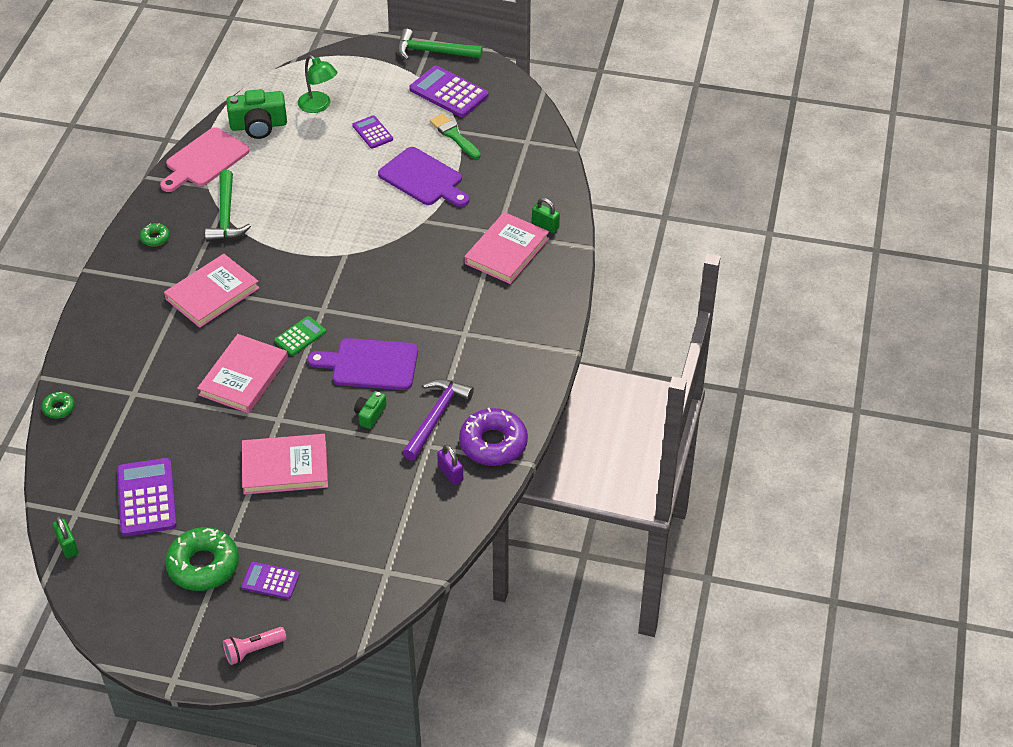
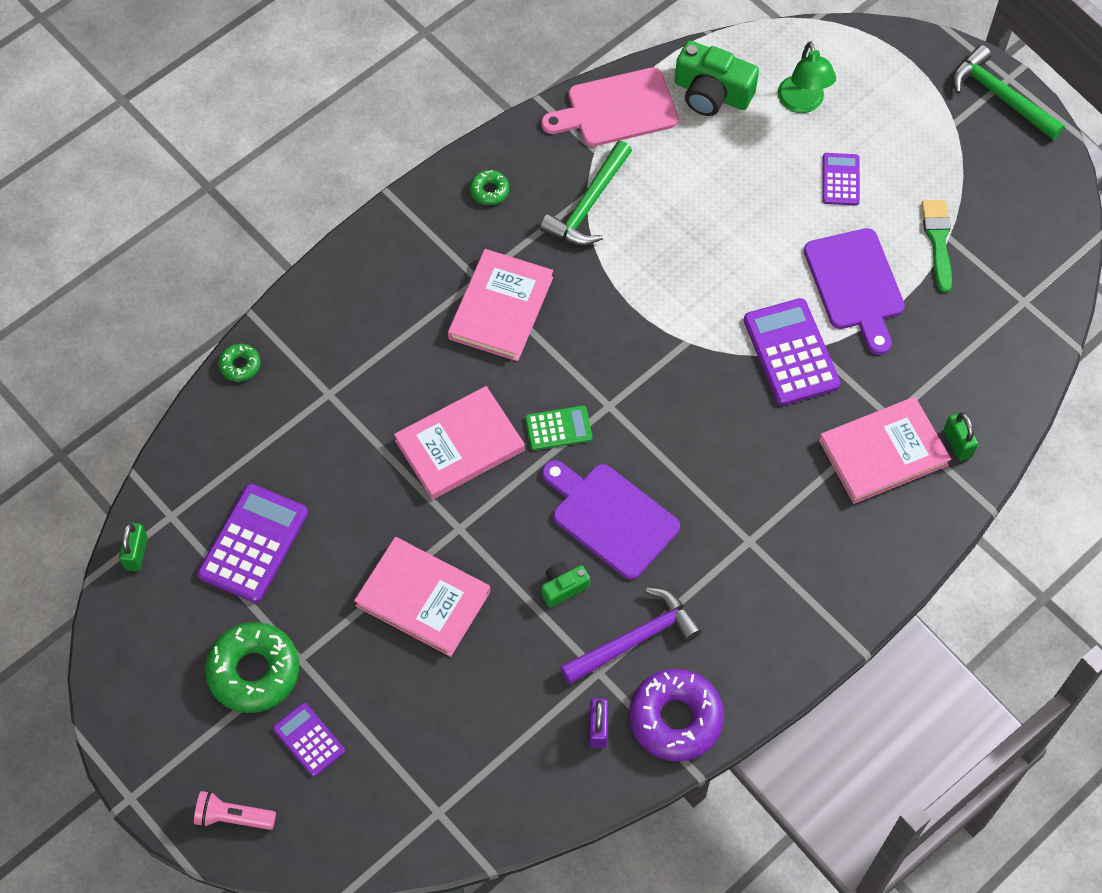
camera: 35 degrees right, 15 degrees up
(212, 293) = (501, 308): pink book -> pink book turned 60 degrees counterclockwise
(448, 92) = (976, 171): purple calculator -> purple calculator (791, 352)

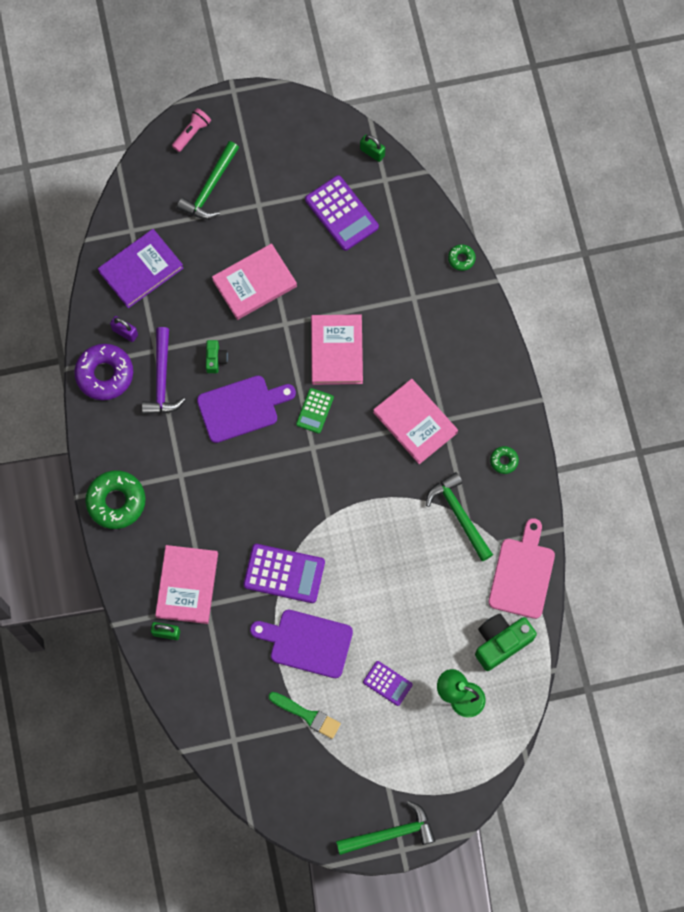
camera: 120 degrees right, 10 degrees up
(254, 671) = (265, 179): green donut -> green donut (116, 501)
(309, 740) = (210, 188): purple calculator -> green hammer
(492, 762) = (141, 270): none -> purple book

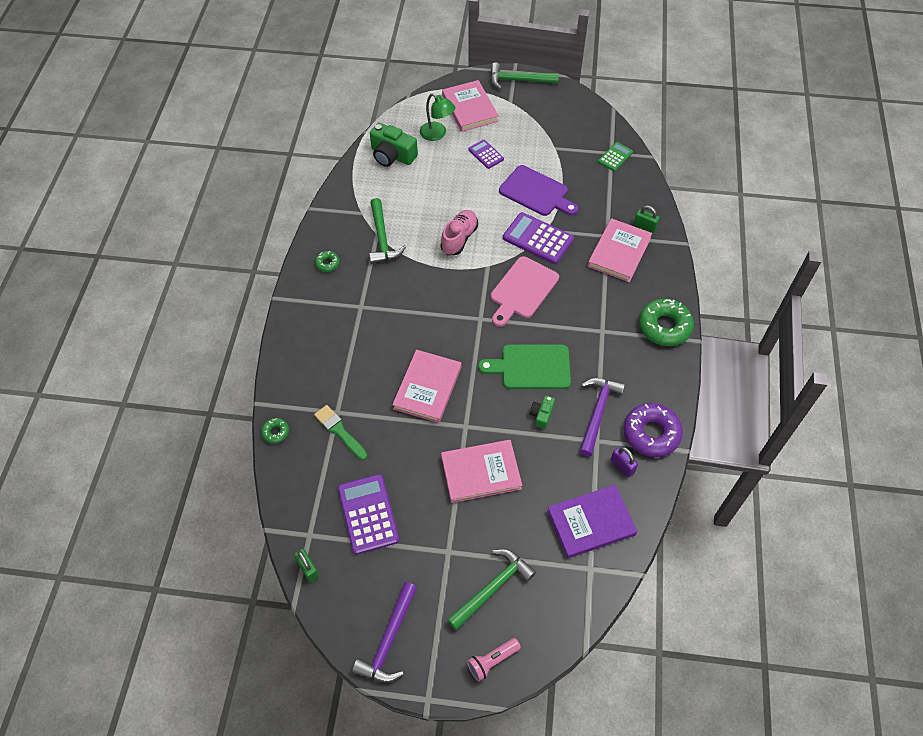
camera: 160 degrees left, 15 degrees down
(241, 408) = (531, 367): purple cutting board -> green cutting board
(280, 121) = (389, 640): none -> purple hammer
(307, 715) = (552, 152): green brush -> green brush (339, 431)
(315, 411) = (467, 345): green calculator -> green calculator (615, 157)
(373, 544) = (459, 238): none -> pink shoe
(415, 422) = (385, 311): pink book -> pink book (470, 108)
(501, 642) = (392, 155): green camera -> green camera turned 45 degrees clockwise
(522, 574) = (354, 189): pink cutting board -> pink cutting board (522, 290)

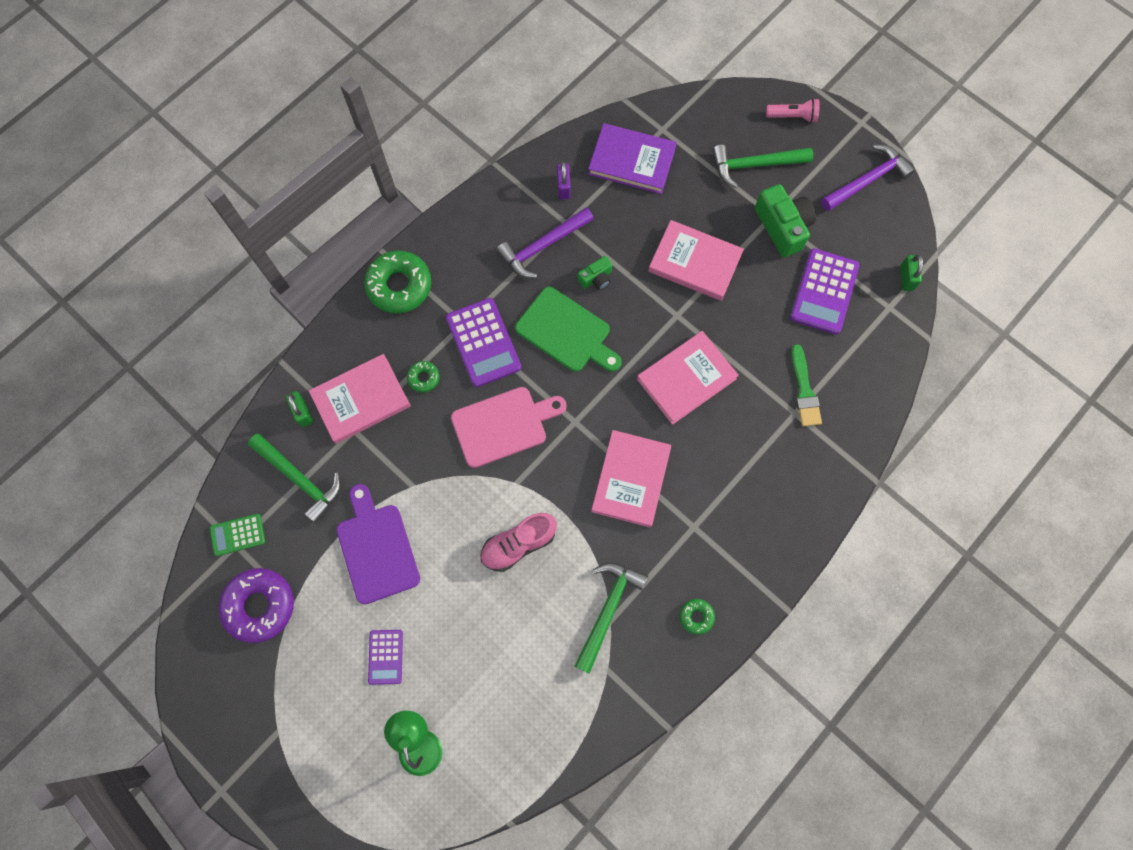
camera: 145 degrees left, 15 degrees up
(275, 432) = (870, 431): green donut -> green donut (424, 378)
(392, 155) = (504, 746): green camera -> green camera (782, 227)
(470, 108) = (339, 761): pink book -> pink book (631, 479)
(518, 80) = (231, 767): green hammer -> green hammer (300, 479)
(538, 239) = (431, 480): purple calculator -> purple calculator (483, 343)
(651, 433) = (512, 197): purple donut -> purple donut (260, 606)

